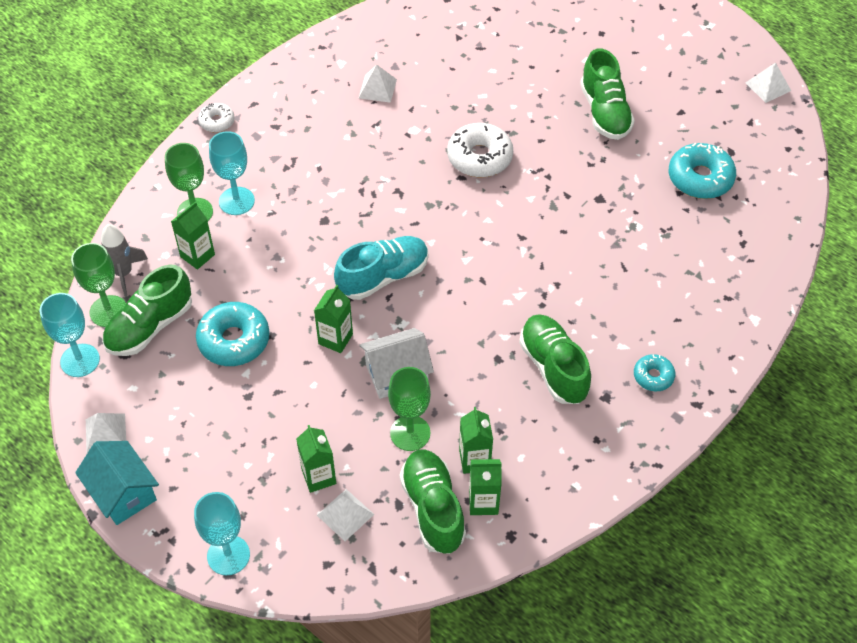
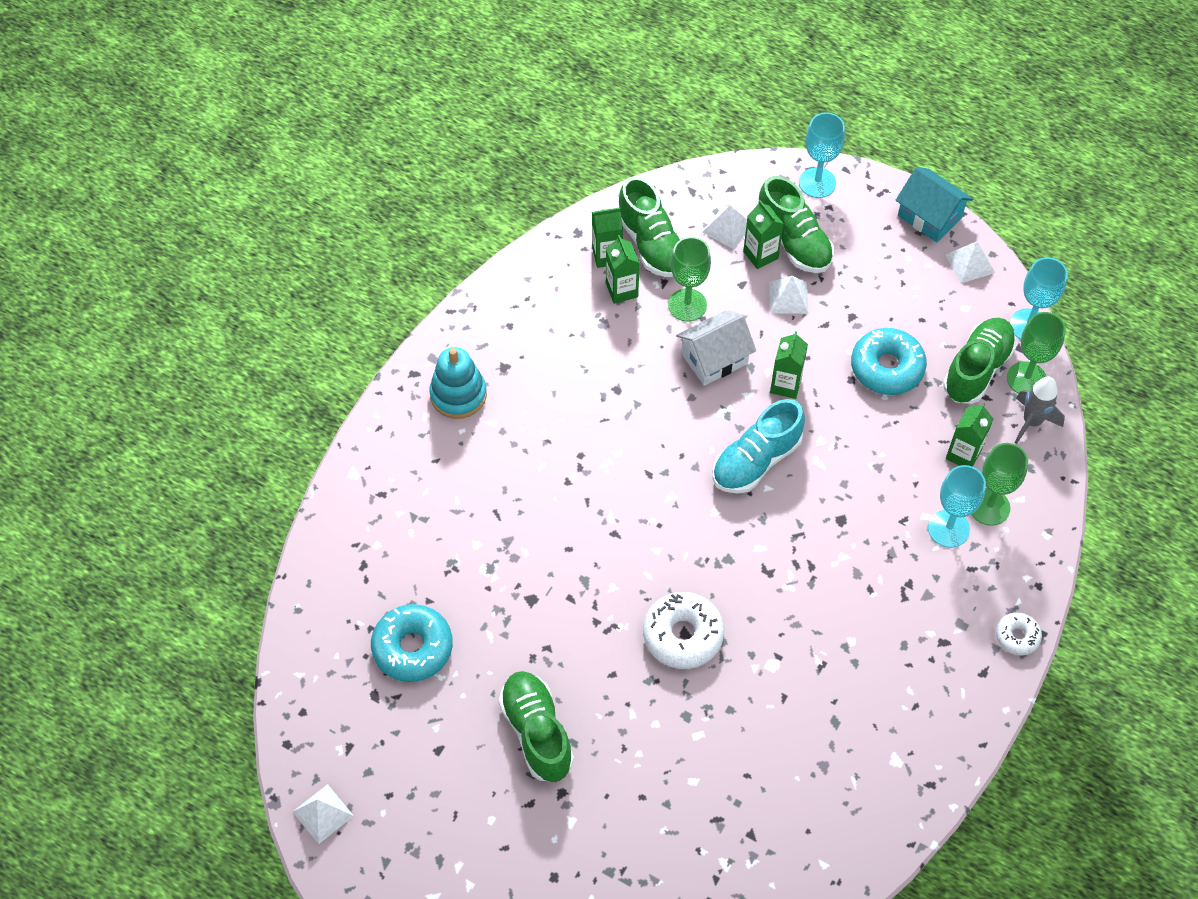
camera: 170 degrees right, 5 degrees up
(377, 88) = (835, 723): white pyramid -> white pyramid (788, 297)
(553, 368) = (559, 388): green shoe -> green shoe (794, 241)
(653, 376) = (458, 395): turquoise donut -> turquoise stacking toy

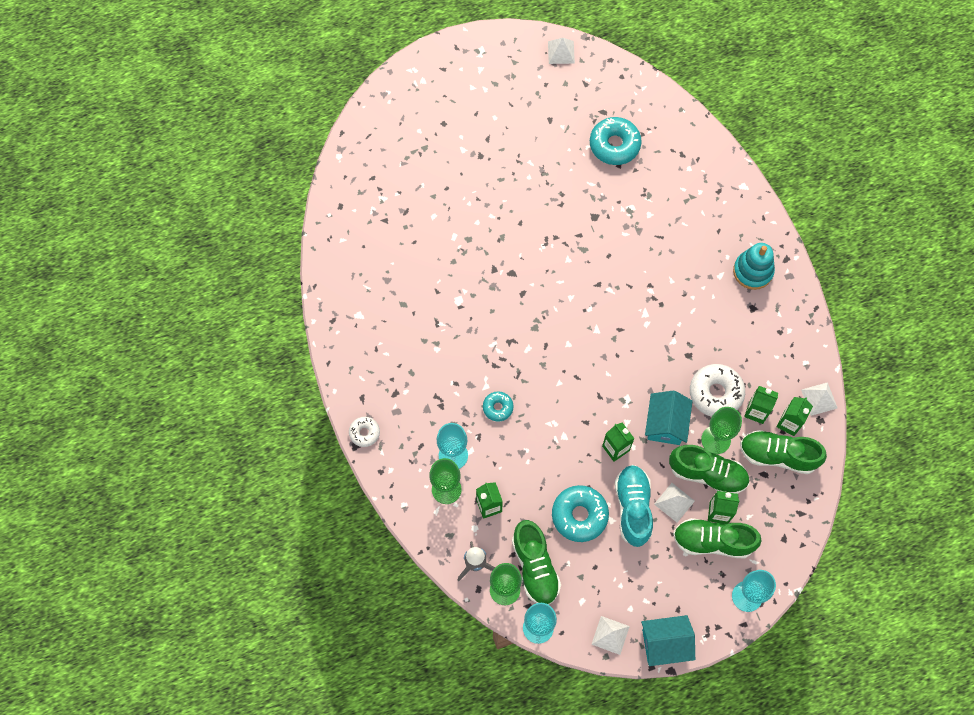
camera: 130 degrees right, 10 degrees up
(537, 732) = (520, 167): green shoe -> green shoe (707, 474)
(683, 635) = (512, 271): white donut -> white donut (715, 393)
(714, 359) = (665, 424): white house -> turquoise house
(727, 228) = (755, 510): white pyramid -> white pyramid (819, 399)
(756, 461) = (580, 391): turquoise shoe -> turquoise shoe (633, 508)
(854, 526) = (498, 407): none -> turquoise donut

